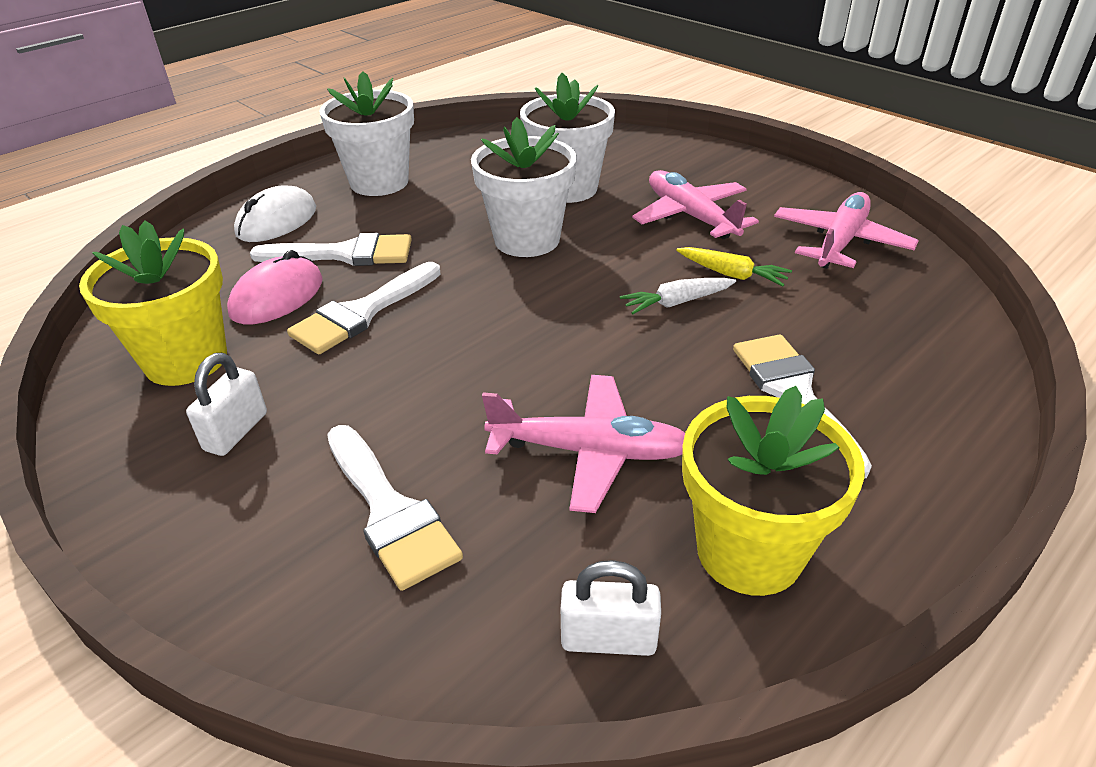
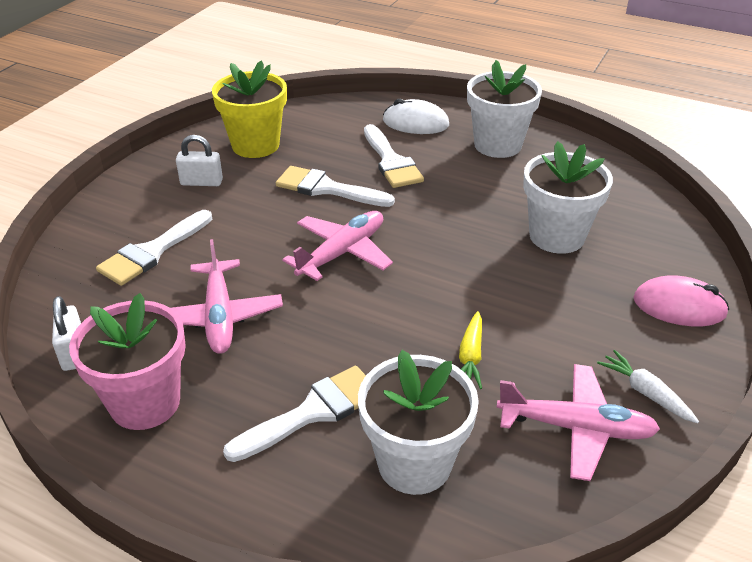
camera: 70 degrees right, 0 degrees up
(277, 297) = (329, 153): pink mouse -> pink mouse (679, 306)
(527, 240) = (458, 234): white flower pot -> white flower pot (414, 463)
(677, 302) = (410, 330): white carrot -> white carrot (646, 393)
(691, 216) = (558, 317): pink plane -> pink plane (342, 253)
(749, 551) = (145, 403): yellow flower pot -> pink flower pot

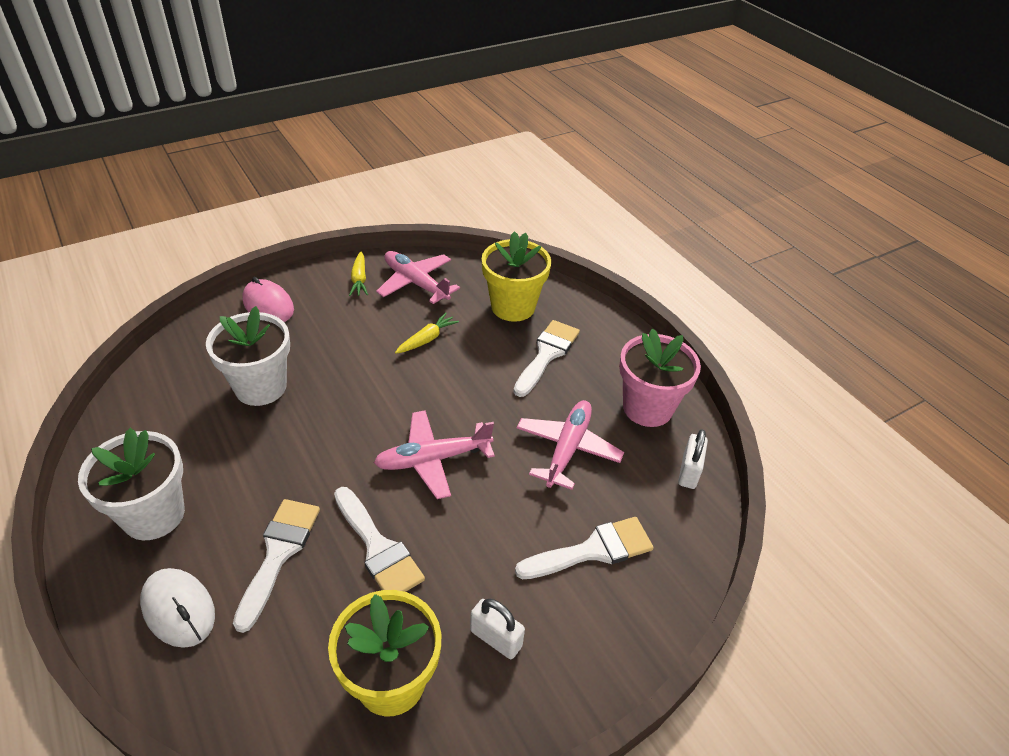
camera: 150 degrees left, 5 degrees up
(313, 412) = (547, 354): white brush -> white brush turned 120 degrees clockwise
(414, 463) = (513, 307): white flower pot -> yellow flower pot
(646, 393) = (359, 279): white carrot -> yellow carrot

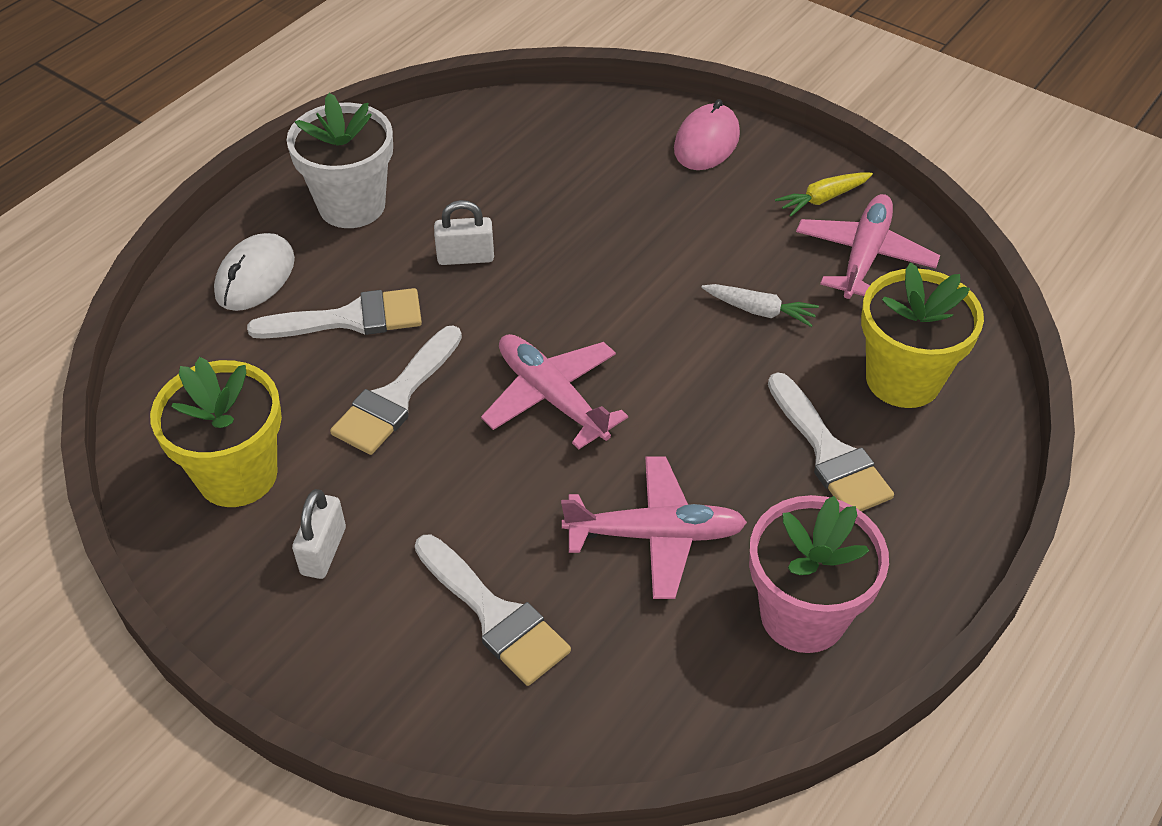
camera: 70 degrees right, 5 degrees up
(261, 387) = (568, 199): white flower pot -> none
(426, 339) = (759, 310): yellow carrot -> white carrot
(547, 354) = (829, 453): white brush -> white brush turned 60 degrees clockwise
(689, 472) = (702, 703): white padlock -> white padlock (465, 257)

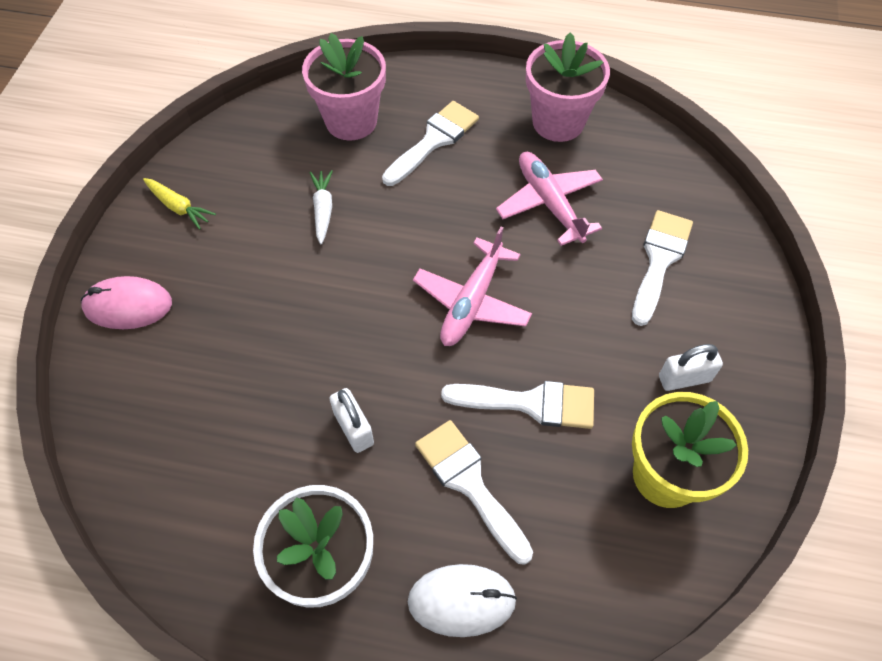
camera: 115 degrees left, 10 degrees up
(864, 256) = (237, 167): pink plane -> none
(903, 379) = (351, 121): yellow flower pot -> pink flower pot

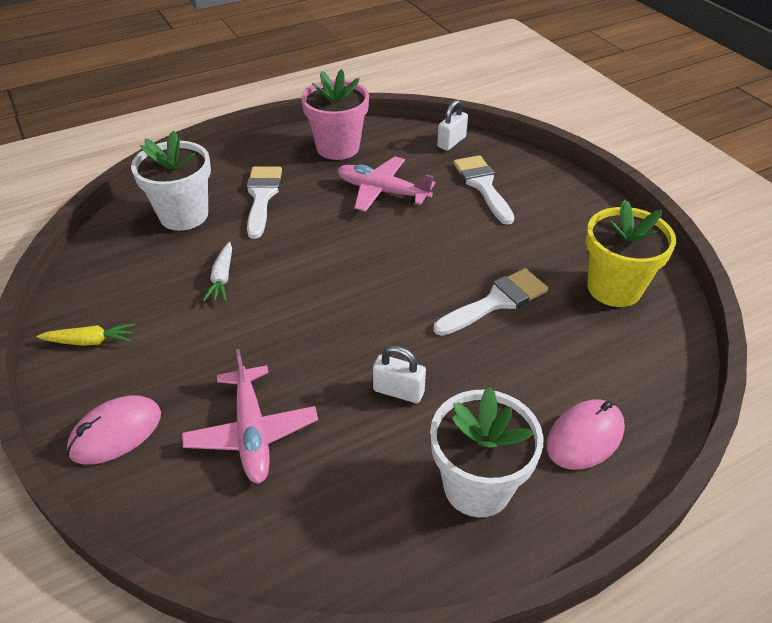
camera: 40 degrees left, 15 degrees down
(323, 210) = (222, 278): white carrot -> white carrot turned 135 degrees counterclockwise
(351, 121) = (184, 215): pink flower pot -> white flower pot
(461, 601) = (585, 437): white mouse -> pink mouse
(469, 483) = (511, 369): white brush -> none
(471, 302) = (394, 270): pink plane -> pink plane (252, 432)
(684, 378) = (566, 235): white padlock -> white padlock (451, 142)

